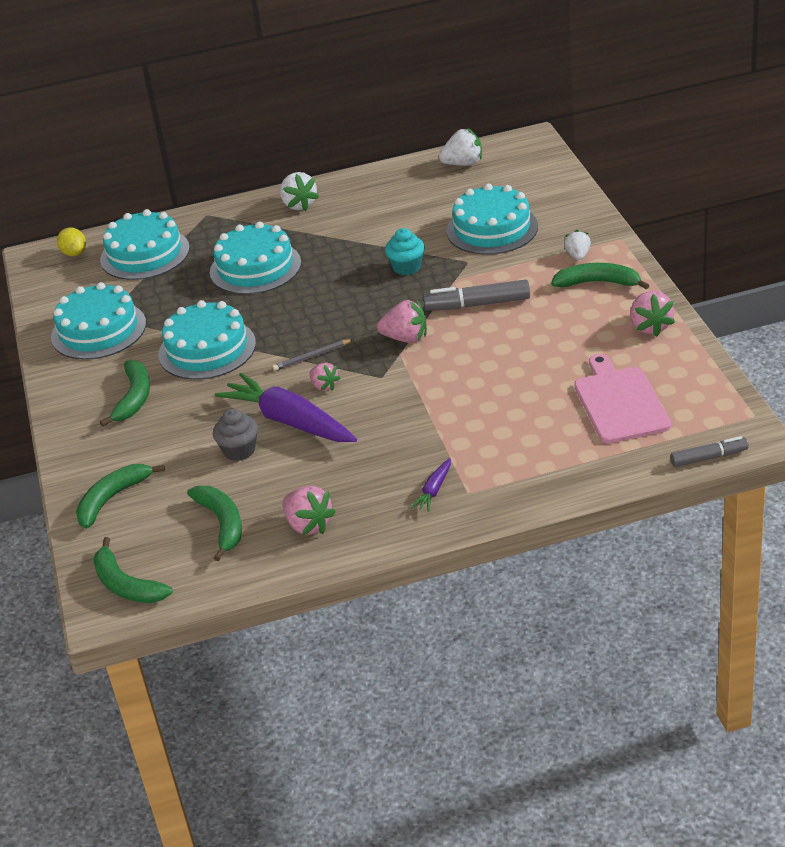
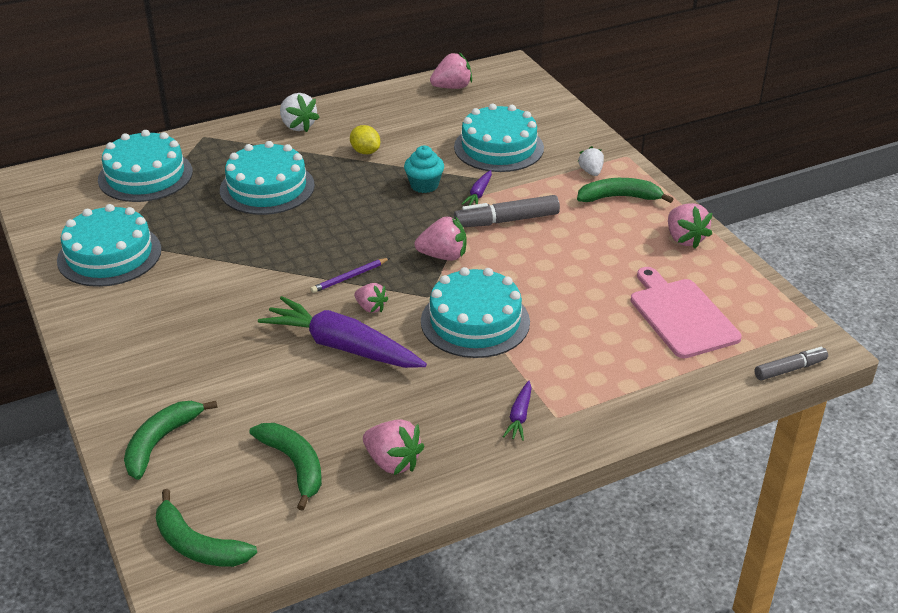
camera: 15 degrees left, 0 degrees up
(74, 253) = (68, 176): yellow lemon -> yellow lemon (365, 152)
(134, 398) = (164, 327): green banana -> none
(207, 349) = (234, 272): turquoise cake -> turquoise cake (475, 321)
(239, 450) = (295, 381): grey cupcake -> none
(312, 357) = (349, 277): grey pencil -> purple pencil
(458, 277) = (478, 194): none -> purple carrot
(463, 164) = (452, 87): white strawberry -> pink strawberry

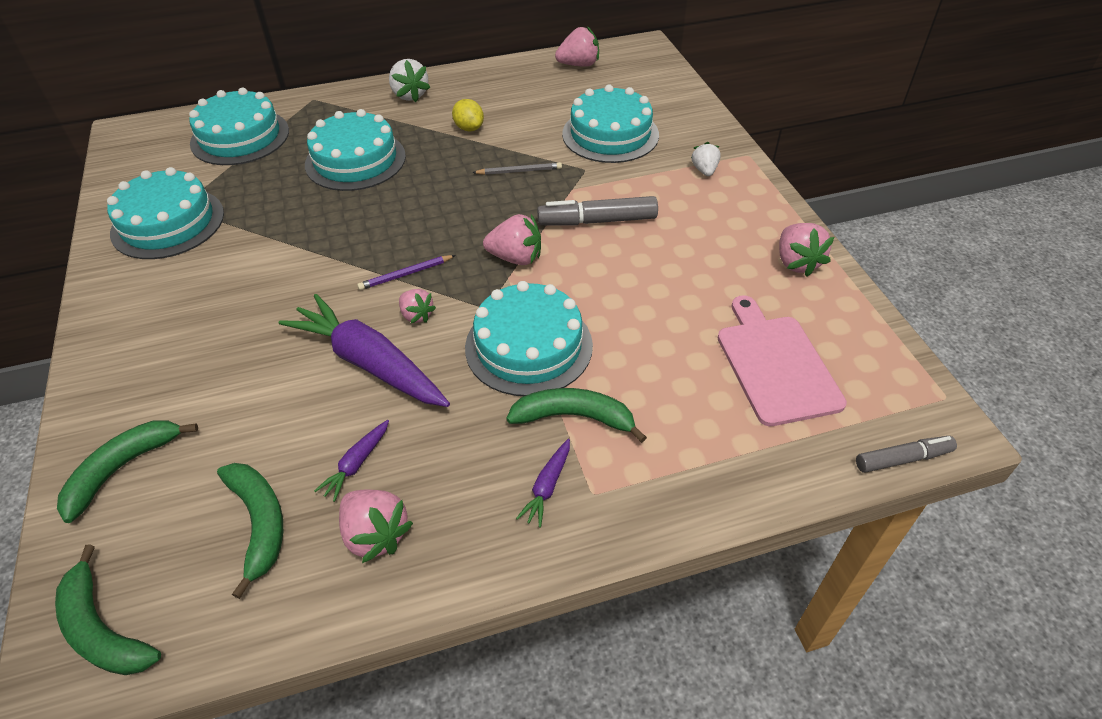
camera: 10 degrees right, 10 degrees up
(424, 185) = (519, 171): turquoise cupcake -> grey pencil
(478, 194) = (575, 186): purple carrot -> purple carrot (356, 464)
(619, 197) = (730, 204): green banana -> green banana (574, 417)

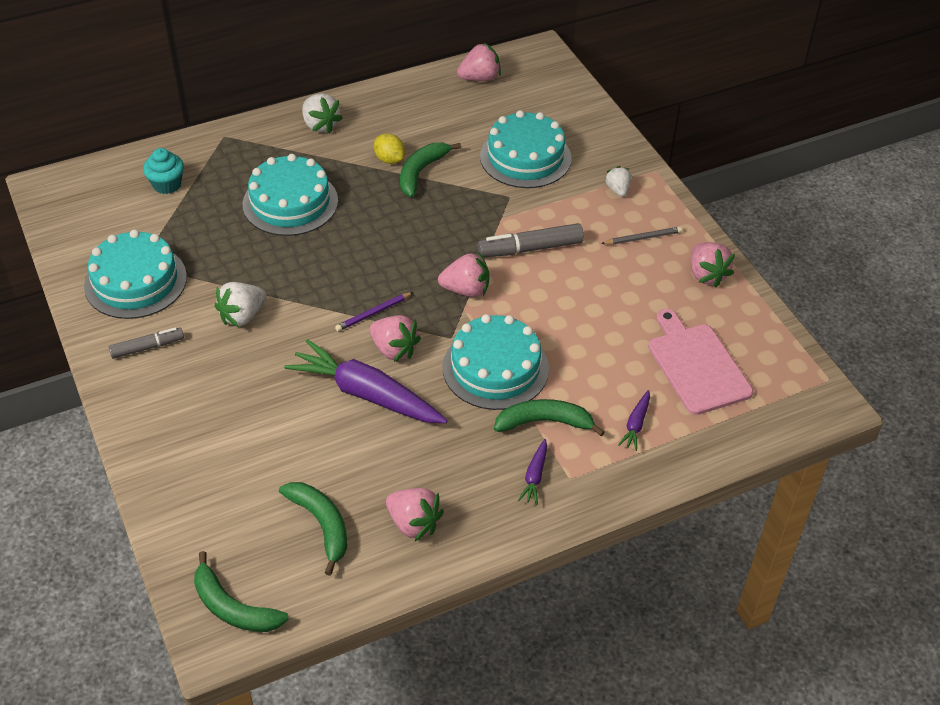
camera: 10 degrees left, 0 degrees up
(122, 468) = (195, 497): green banana -> green banana (421, 172)
(240, 137) = (167, 185): turquoise cake -> turquoise cupcake
(263, 266) = (242, 316): none -> white strawberry
(356, 464) = (382, 474): purple carrot -> purple carrot (635, 424)
(416, 315) = (394, 349): pink strawberry -> pink strawberry, size x1.55
(519, 171) = (448, 203): grey pencil -> grey pencil (643, 238)
(902, 459) = (796, 429): grey marker -> grey marker (147, 347)

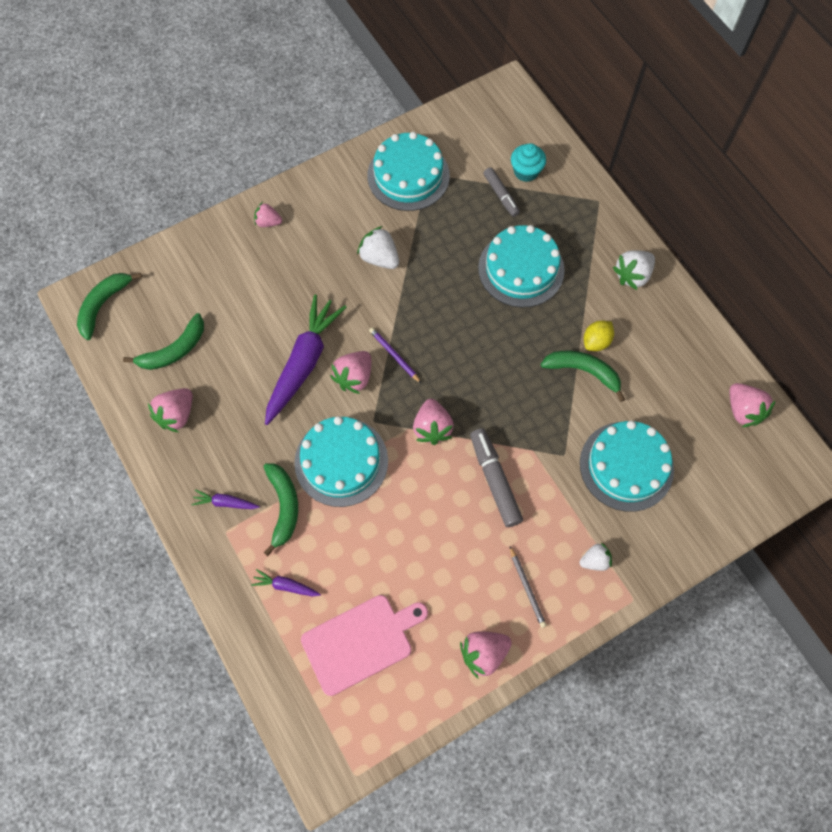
camera: 85 degrees right, 20 degrees up
(147, 347) = (339, 199): grey marker -> grey marker (501, 195)
(157, 419) = (268, 222): none -> pink strawberry

